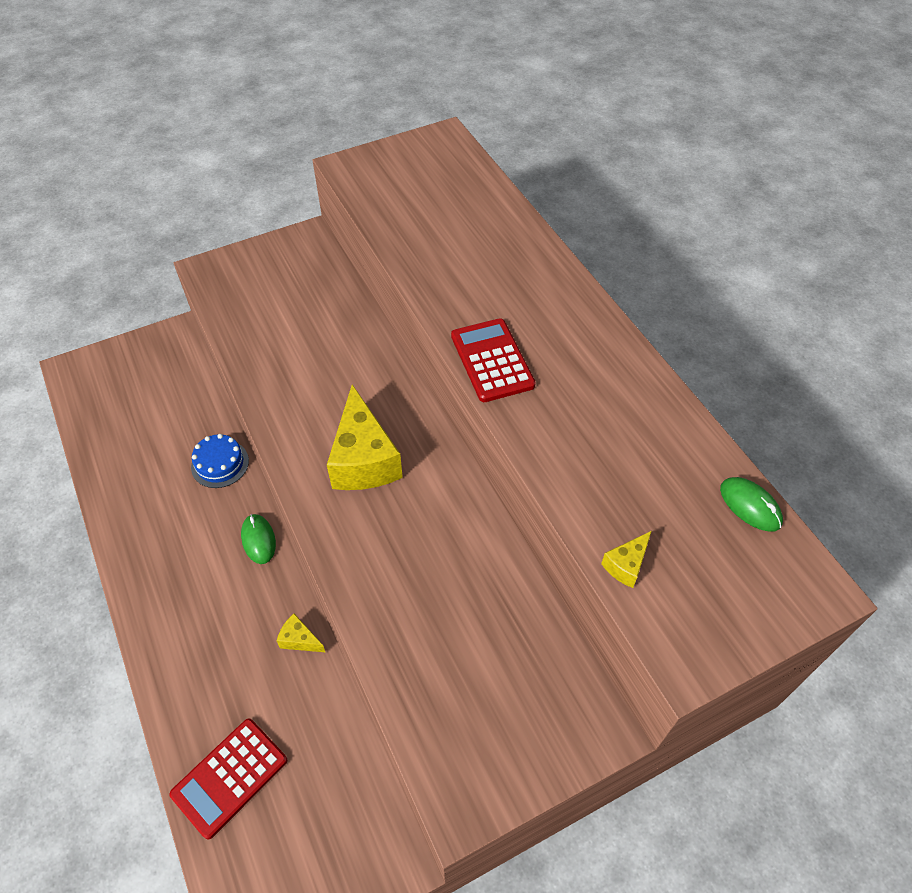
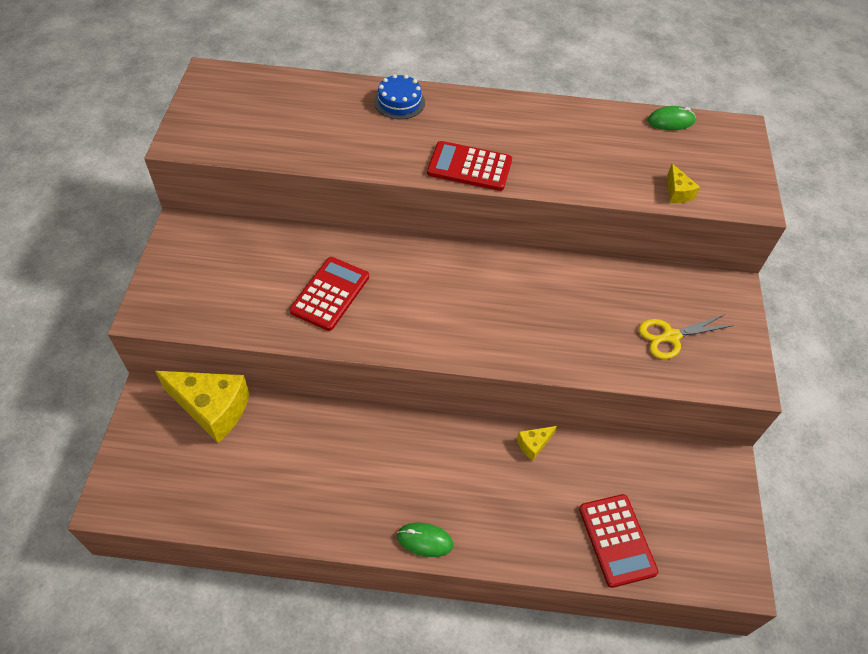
camera: 60 degrees left, 0 degrees up
(220, 464) = (329, 426): blue cake -> blue cake (399, 102)
(258, 540) = (426, 432): green mouse -> green mouse (425, 540)
(310, 367) = (330, 294): none -> red calculator
(363, 459) = (450, 304): yellow cheese -> yellow cheese (212, 409)
(469, 685) = (670, 336): none -> yellow scissors

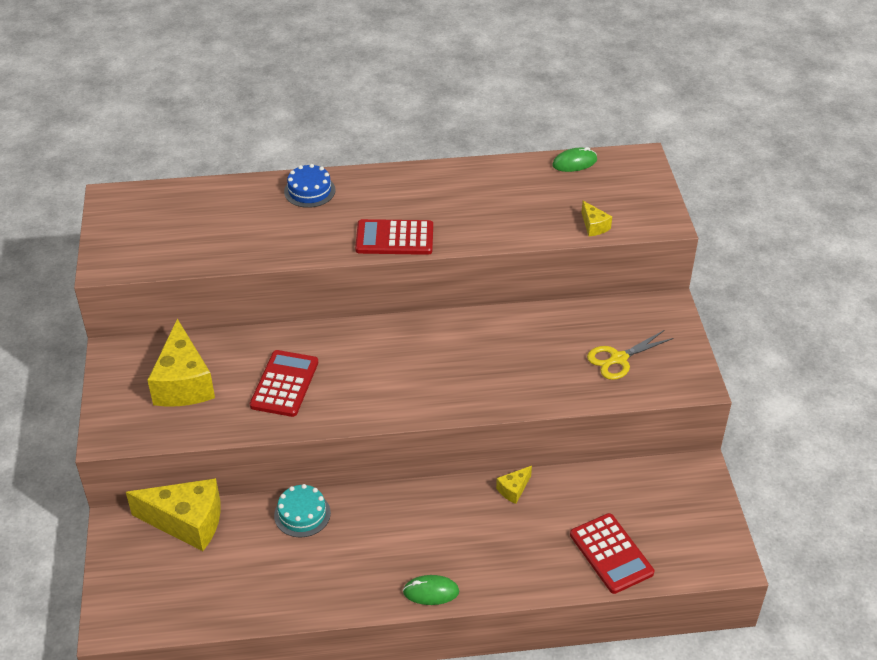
camera: 10 degrees left, 10 degrees down
(234, 272) = (183, 383): none -> yellow cheese
(322, 425) = (302, 514): none -> turquoise cake

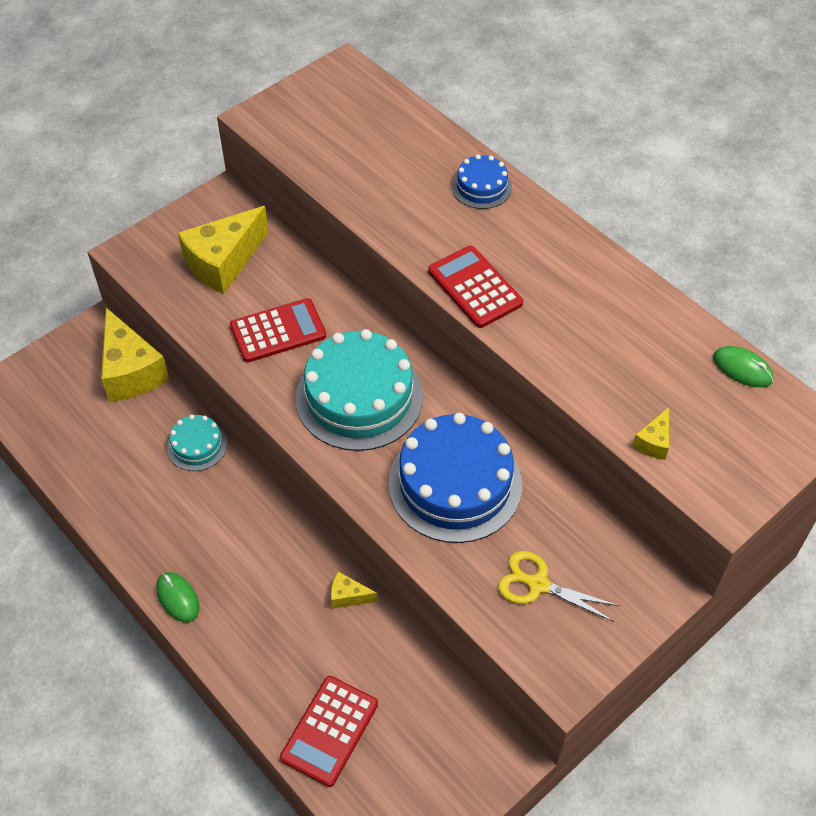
camera: 55 degrees right, 10 degrees up
(389, 369) = (359, 397): none -> turquoise cake
(507, 358) = (455, 483): none -> blue cake

